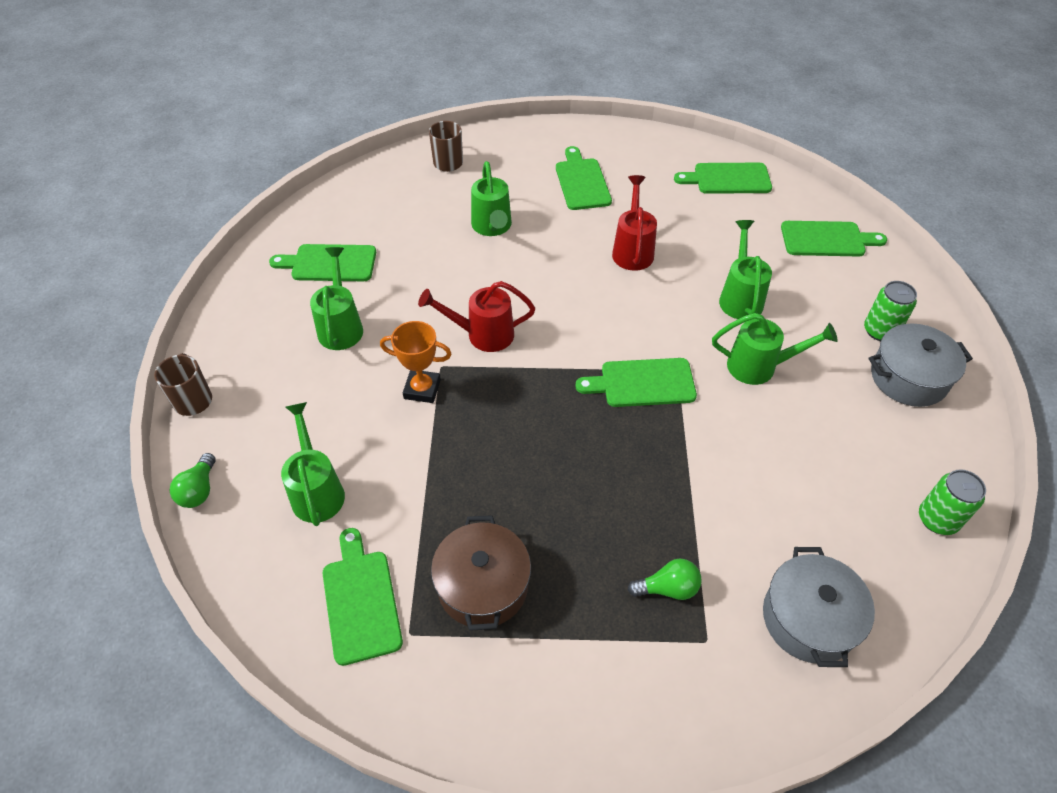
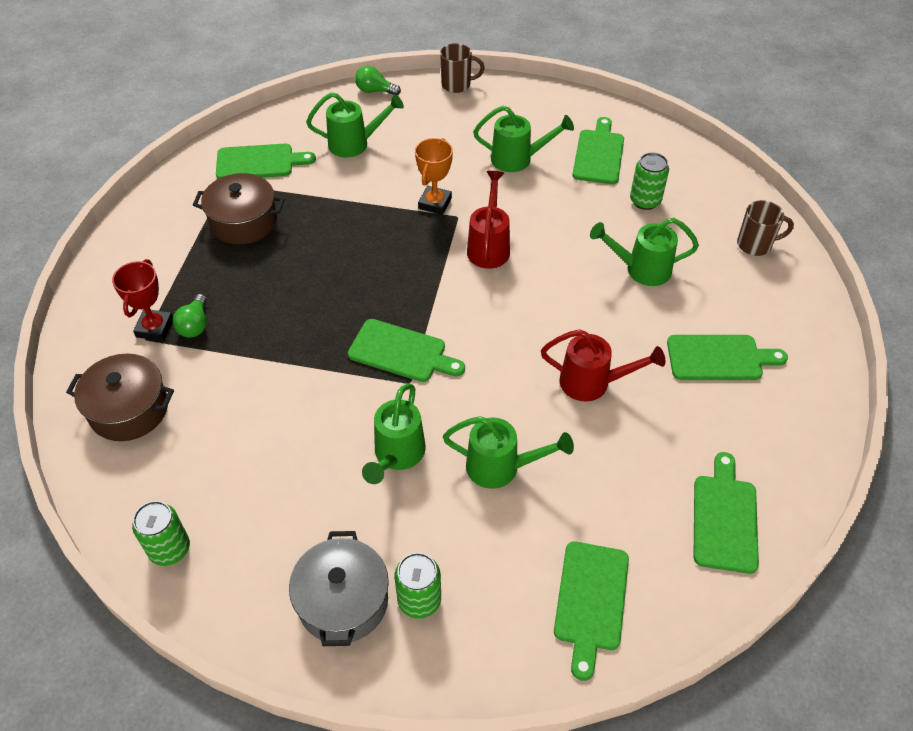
camera: 100 degrees right, 0 degrees up
(399, 228) = (645, 201): none -> green can
(642, 383) = (401, 352): green cutting board -> green cutting board turned 105 degrees clockwise
(686, 634) = (154, 328): none -> red trophy
(808, 619) = (129, 409): grey pot -> brown pot

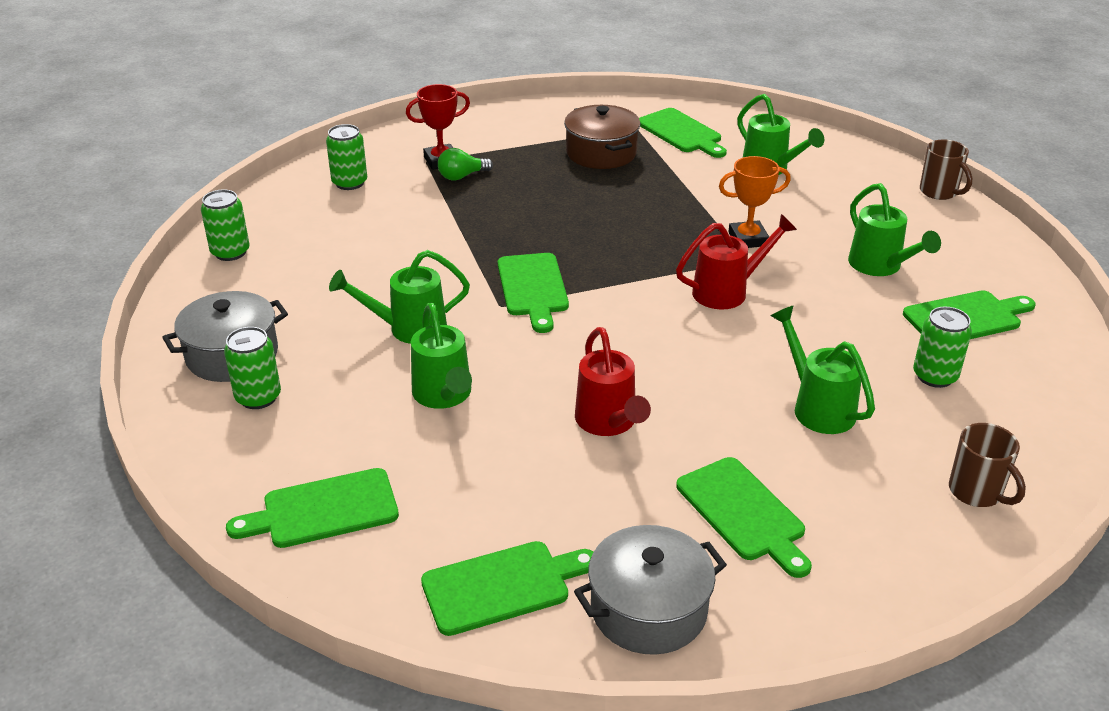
camera: 60 degrees right, 15 degrees down
(129, 409) = (349, 183): brown pot -> green can
(375, 91) = (858, 152): green light bulb -> none
(780, 448) = (648, 609): none -> grey pot

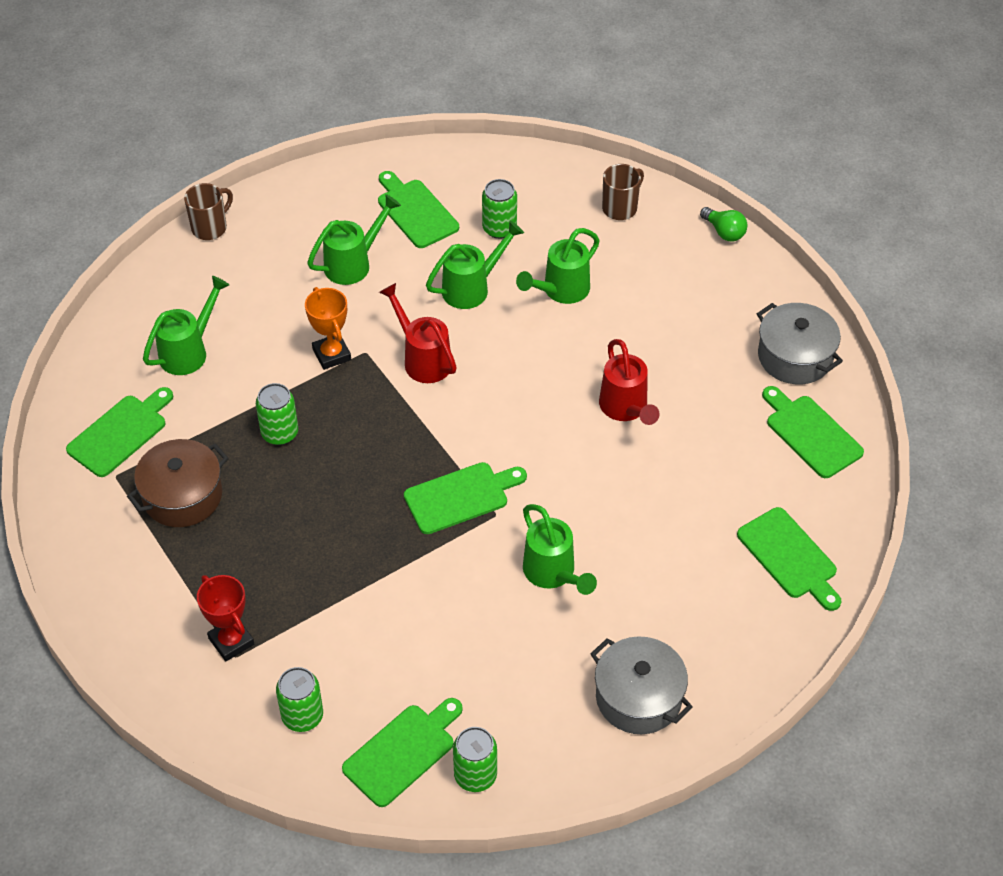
camera: 105 degrees left, 15 degrees up
(258, 397) = (686, 652): green can -> green can (280, 433)
(444, 395) = (634, 520): green watering can -> green watering can (471, 288)
(462, 176) = (263, 611): green light bulb -> green light bulb (724, 232)
(608, 422) = (625, 408): red watering can -> red watering can turned 105 degrees clockwise
(743, 513) = (689, 320): green cutting board -> green cutting board (402, 752)

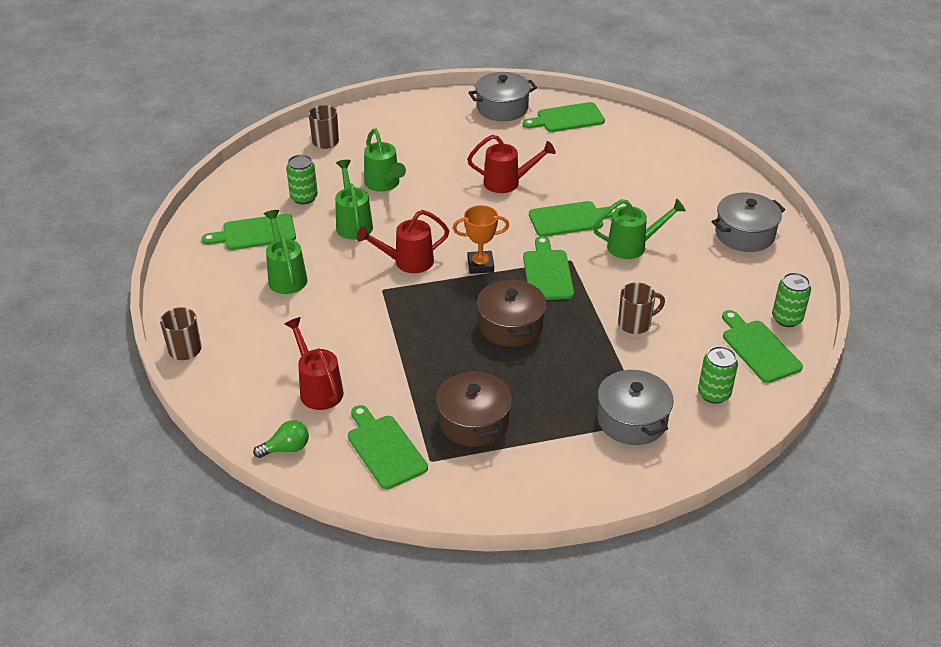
camera: 70 degrees left, 10 degrees down
(188, 351) = (318, 389): green watering can -> red watering can
(231, 641) = (632, 420): red trophy -> grey pot
(280, 433) = (438, 352): green can -> none
(332, 354) = (374, 307): orange trophy -> orange trophy (480, 265)
(349, 486) = (510, 325): none -> brown pot
(400, 609) = (635, 324): none -> brown mug
(724, 232) = (378, 106): green light bulb -> green light bulb (286, 448)
(789, 557) = (658, 150): green cutting board -> green cutting board (569, 219)

